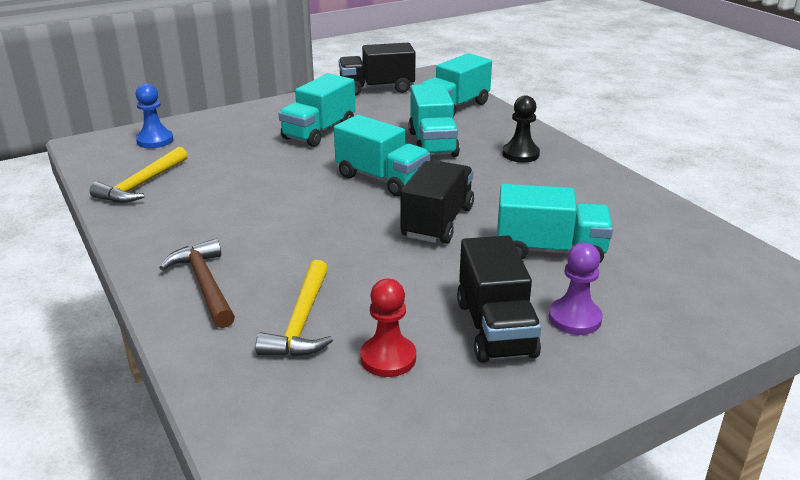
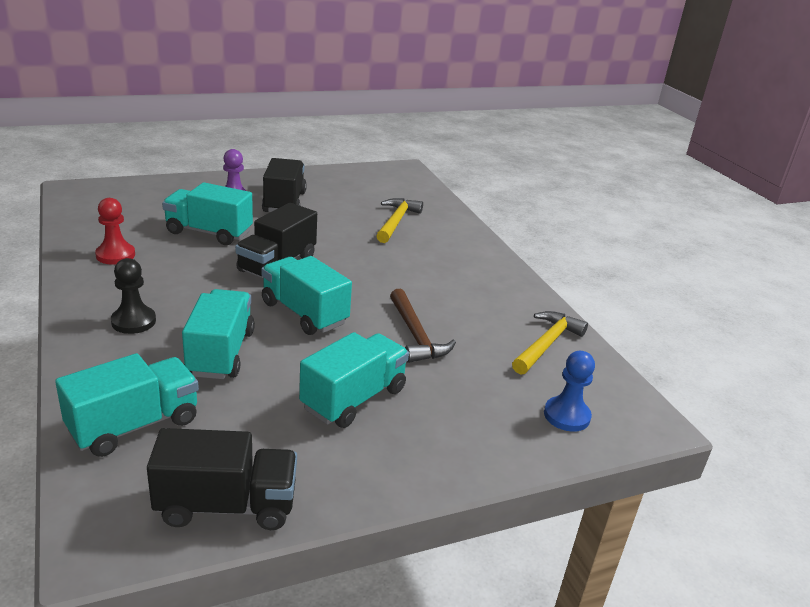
camera: 175 degrees left, 0 degrees up
(205, 284) = (459, 249): brown hammer -> brown hammer (416, 335)
(388, 358) = (351, 201): red pawn -> red pawn (115, 255)

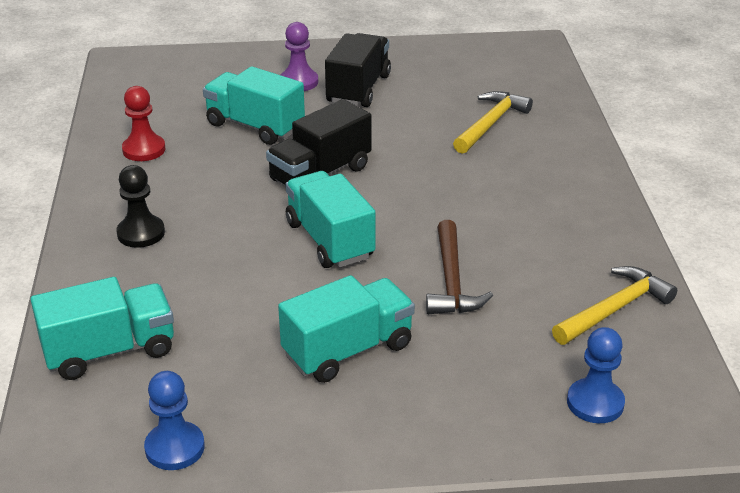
camera: 20 degrees right, 5 degrees up
(220, 353) = (221, 280): turquoise truck -> none
(227, 505) = (175, 448): black truck -> blue pawn

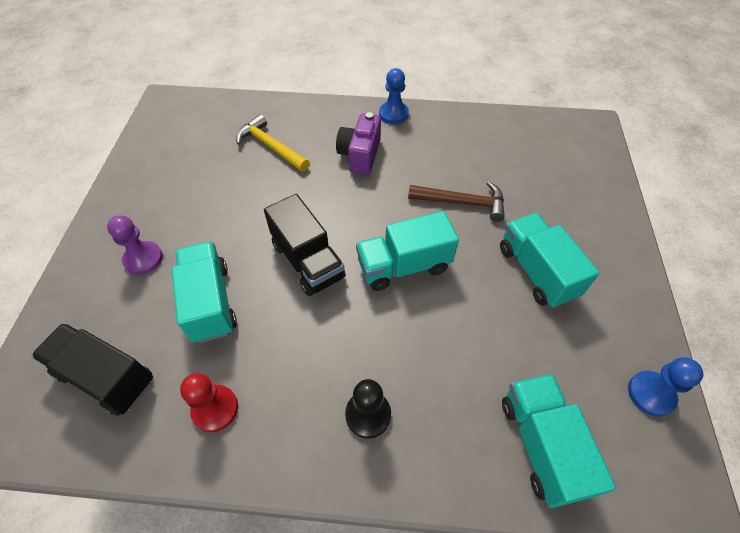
camera: 80 degrees left, 20 degrees up
(255, 126) = (210, 302): turquoise truck -> turquoise truck turned 120 degrees clockwise
(358, 89) = (179, 217): black truck -> black truck (106, 377)
(506, 189) = (360, 155): none -> purple camera
(595, 403) = (579, 161): blue pawn -> blue pawn (393, 114)
(614, 309) = (496, 134): yellow hammer -> none

